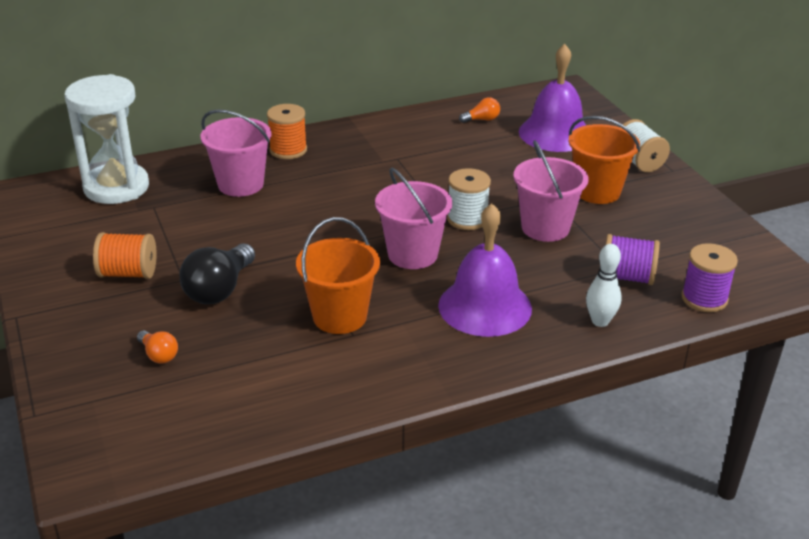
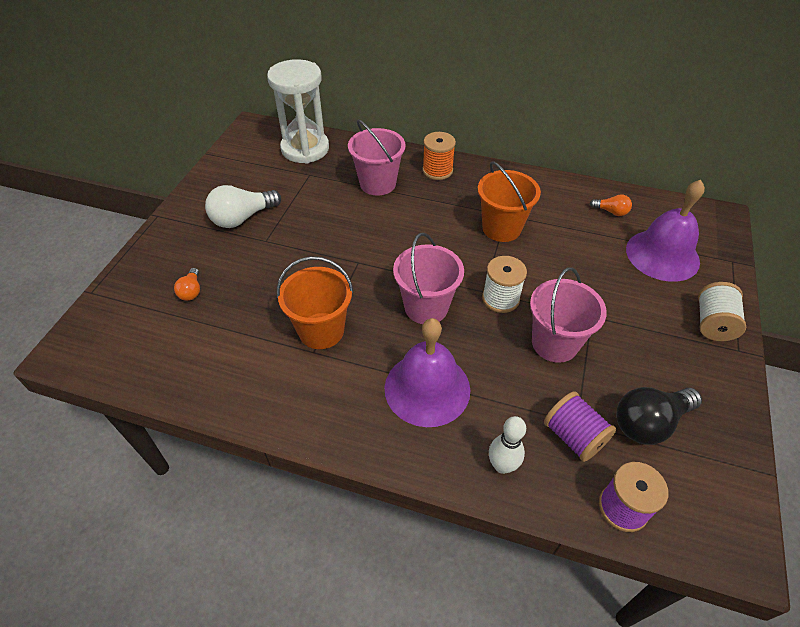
camera: 40 degrees right, 15 degrees up
(128, 273) = (242, 218): orange spool -> white light bulb
(219, 289) = (276, 261): black light bulb -> black light bulb (649, 423)
(597, 191) = (639, 333): orange bucket -> orange bucket (501, 228)

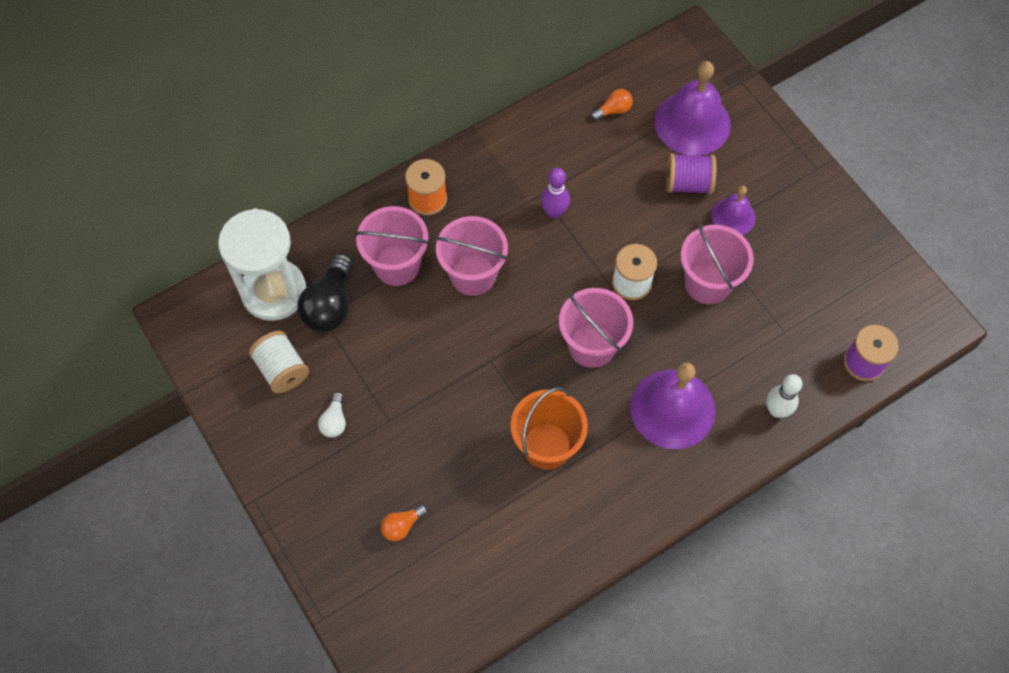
camera: 50 degrees left, 15 degrees up
(191, 291) = (402, 526): orange light bulb -> orange light bulb turned 105 degrees clockwise
(242, 218) = (334, 421): white light bulb -> white light bulb, size x0.52
(410, 218) = (473, 275): none -> pink bucket
(501, 228) = (554, 212): orange bucket -> purple bowling pin
(573, 436) = (792, 344): purple spool -> purple spool (688, 184)
(627, 324) = (733, 216): none -> purple bell
(649, 423) = (821, 286): black light bulb -> black light bulb (330, 305)
(712, 323) = (782, 159): white spool -> white spool (282, 369)

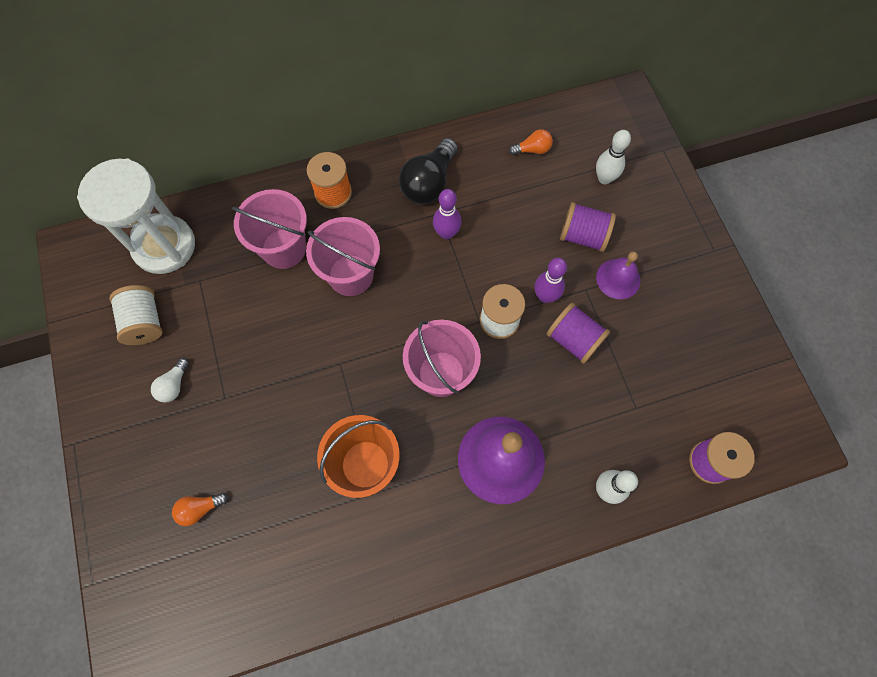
camera: 15 degrees right, 5 degrees up
(330, 305) = (210, 271): black light bulb -> black light bulb (429, 183)
(669, 249) = (545, 296): none -> purple bowling pin
(692, 123) = (604, 178): purple bell -> white bowling pin
(707, 283) = (573, 339): pink bucket -> purple spool

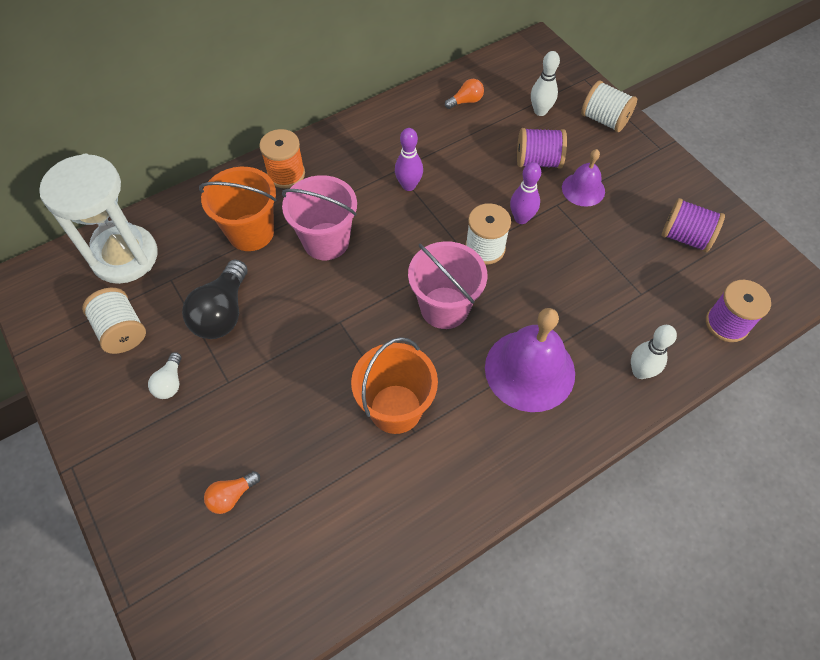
camera: 15 degrees left, 10 degrees down
(284, 248) = (251, 232): pink bucket -> orange bucket
(429, 183) = (377, 147): black light bulb -> black light bulb (222, 313)
(573, 339) = (561, 249): purple spool -> purple spool (685, 237)
(667, 204) = (604, 120): none -> white spool

